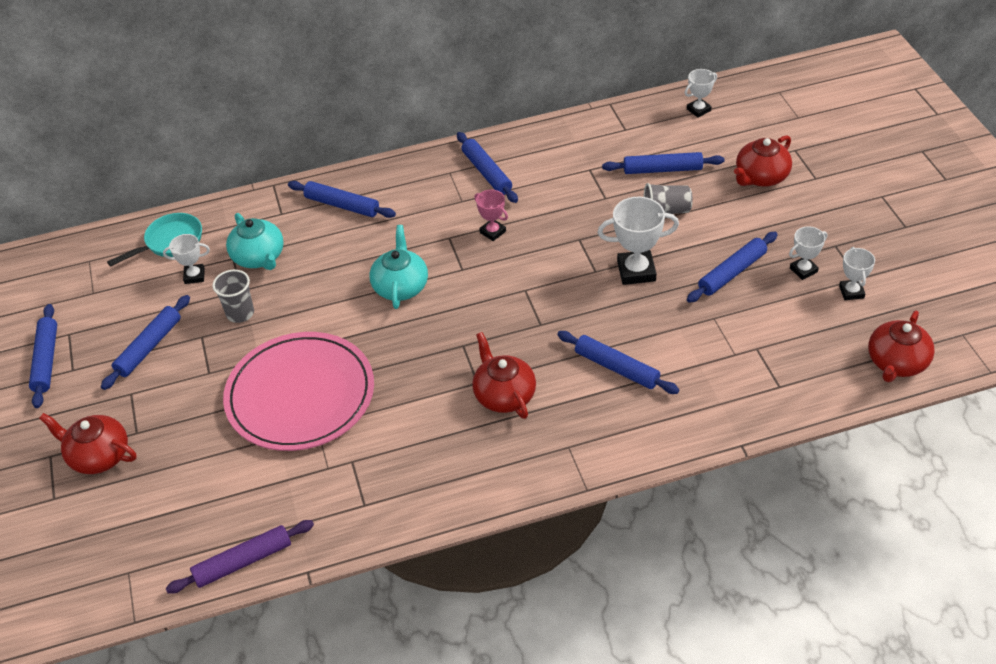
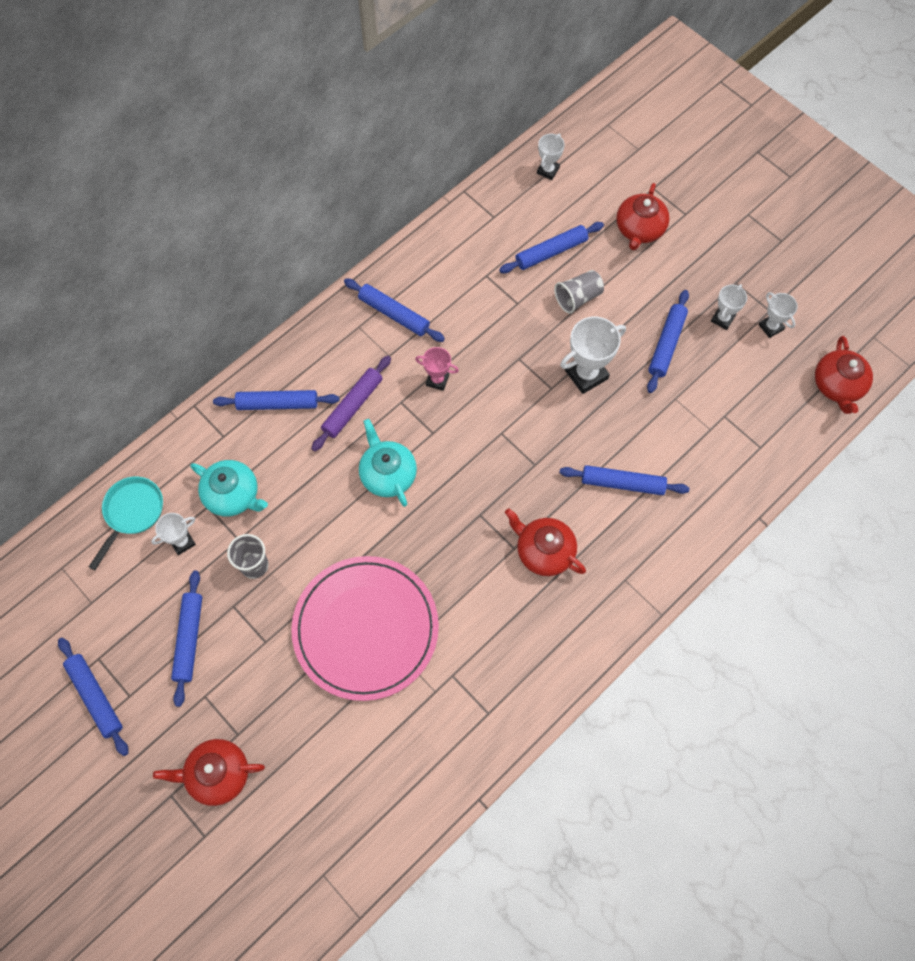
camera: 30 degrees left, 20 degrees up
(243, 562) = (418, 816): purple rolling pin -> purple rolling pin (352, 406)

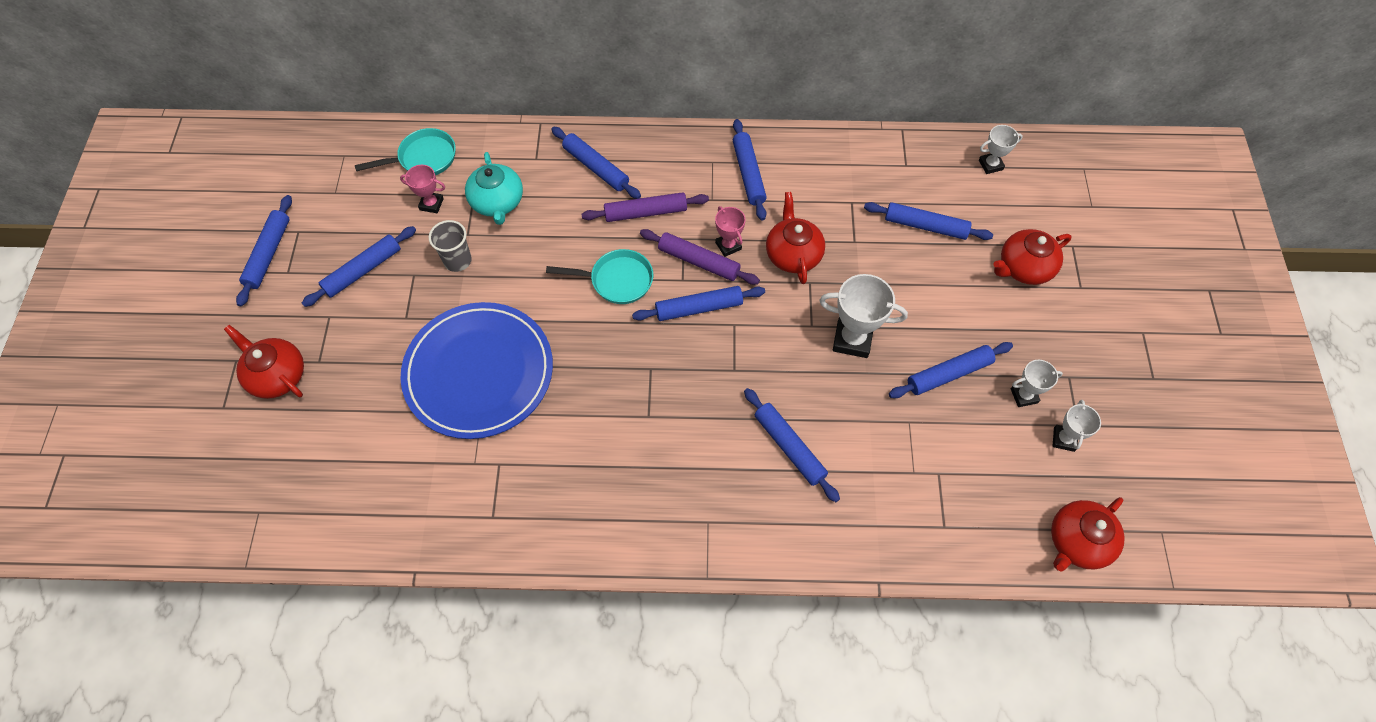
camera: 45 degrees right, 5 degrees down
(182, 542) = (431, 204): white trophy -> pink trophy
(366, 629) = (479, 372): pink plate -> blue plate
(388, 474) = (616, 280): turquoise teapot -> turquoise pan
(429, 409) = (699, 261): none -> purple rolling pin
(466, 443) = (699, 308): none -> blue rolling pin
(544, 551) = (668, 440): red teapot -> red teapot (793, 254)
(578, 298) = (910, 277): grey cup -> none

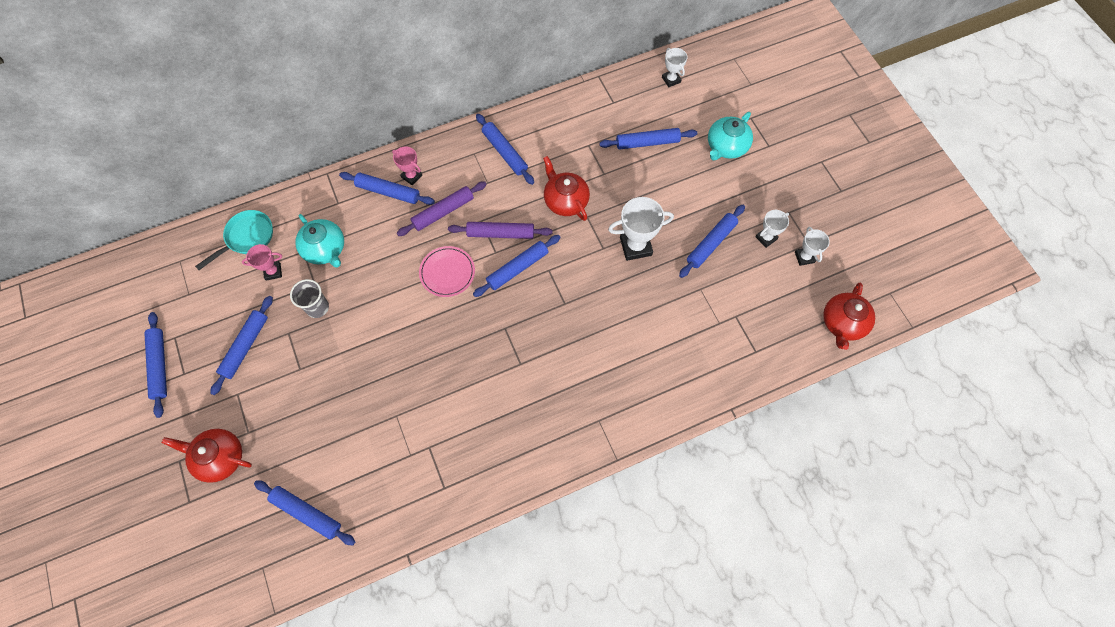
camera: 25 degrees left, 5 degrees up
(479, 372) = (379, 386): blue plate -> none
(616, 280) = (447, 272): turquoise pan -> pink plate
(728, 246) = (516, 213): pink trophy -> pink trophy (411, 176)
(789, 447) = (629, 342): blue rolling pin -> blue rolling pin (306, 513)
(990, 165) = (671, 80): white trophy -> white trophy turned 75 degrees counterclockwise
(1023, 267) = (726, 146): red teapot -> turquoise teapot

